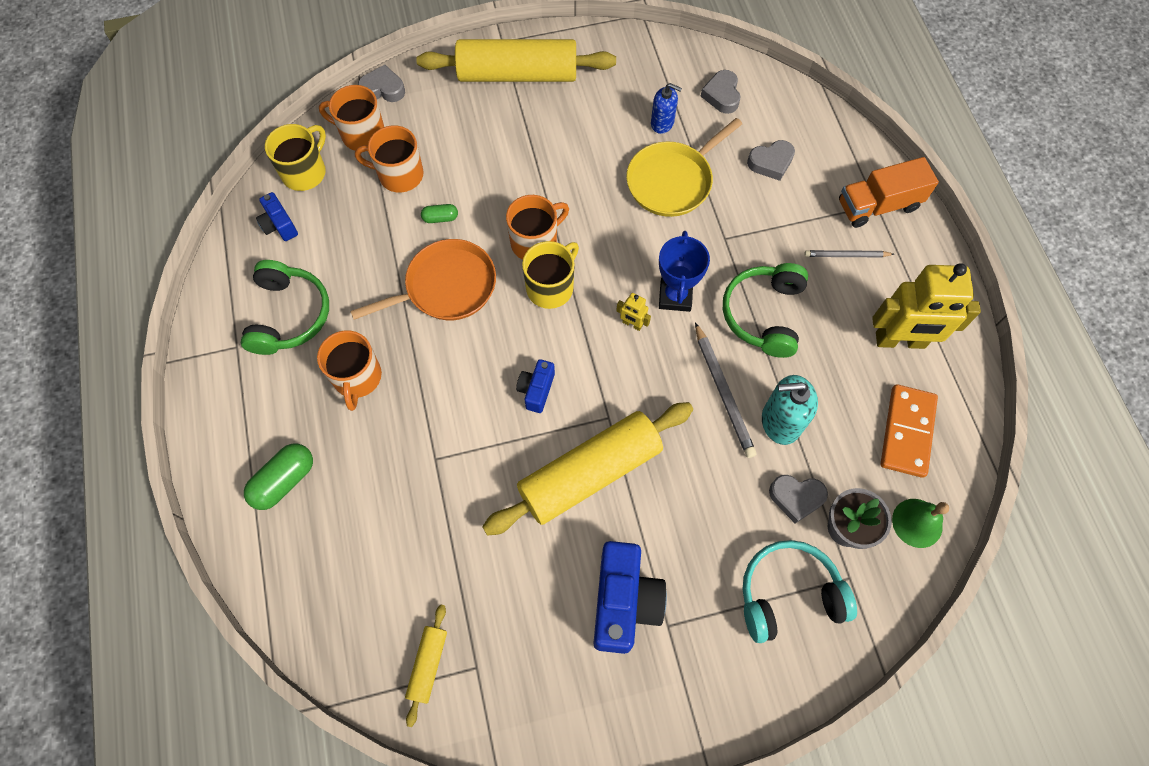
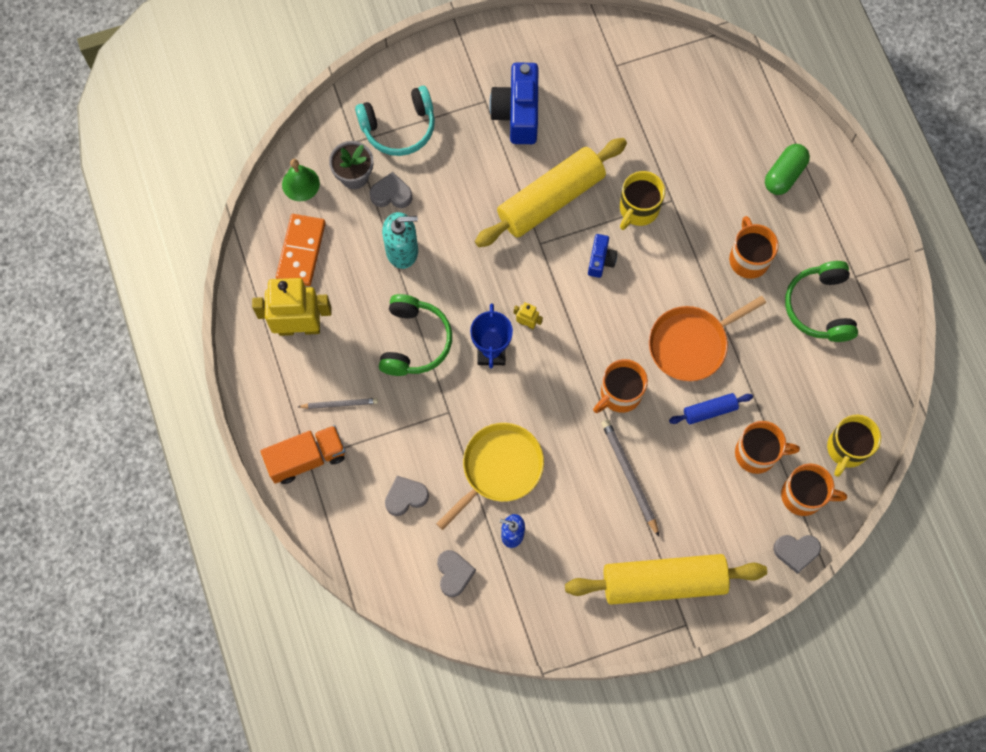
camera: 175 degrees right, 5 degrees up
(279, 225) = (854, 391): blue camera -> none
(428, 665) = (650, 64): yellow rolling pin -> none
(440, 218) = (709, 411): green capsule -> blue rolling pin
(551, 287) = (600, 351): yellow mug -> yellow mug (638, 209)
(723, 392) = (448, 271): grey pencil -> grey pencil (629, 476)

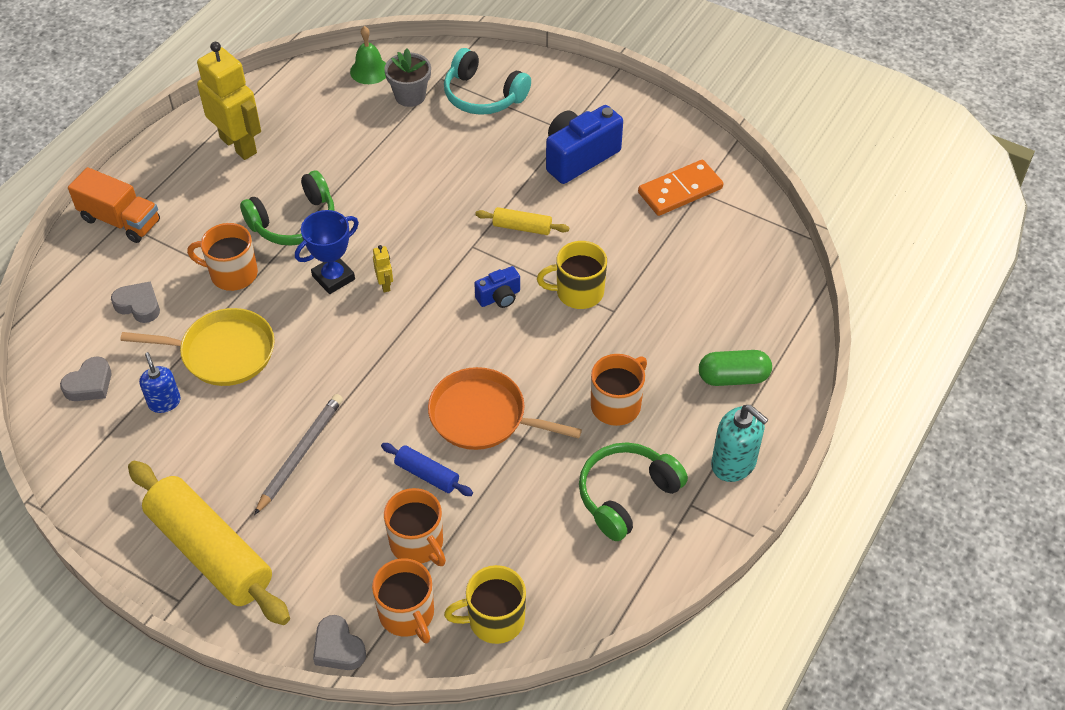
camera: 50 degrees right, 20 degrees down
(301, 251) = (309, 106): orange domino -> orange domino (680, 190)
(339, 404) = (190, 210): grey pencil -> none
(391, 194) = (417, 127): grey heart -> none
(402, 251) = (372, 164): turquoise soap dispenser -> turquoise soap dispenser (733, 463)
(550, 199) = (522, 227): yellow rolling pin -> yellow rolling pin, size x0.45
(620, 394) = (379, 394): orange mug -> orange mug (232, 274)

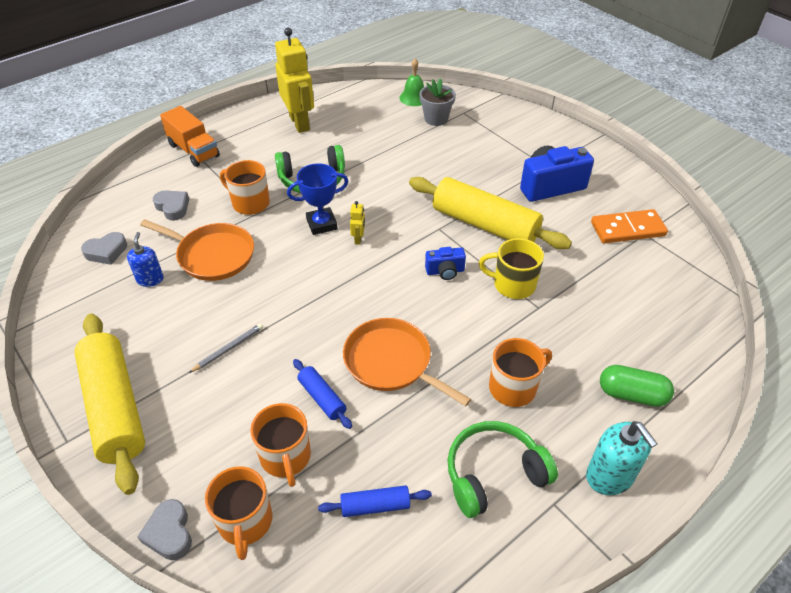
camera: 20 degrees right, 5 degrees down
(223, 352) = (213, 255): yellow pan -> orange pan
(300, 454) = (228, 349): grey pencil -> grey pencil, size x0.63
(483, 95) = (490, 130): turquoise headphones -> none
(494, 619) = (321, 557): yellow mug -> none
(522, 227) = (484, 224): yellow rolling pin -> yellow rolling pin, size x2.20
(526, 559) = (375, 506): none -> blue rolling pin

